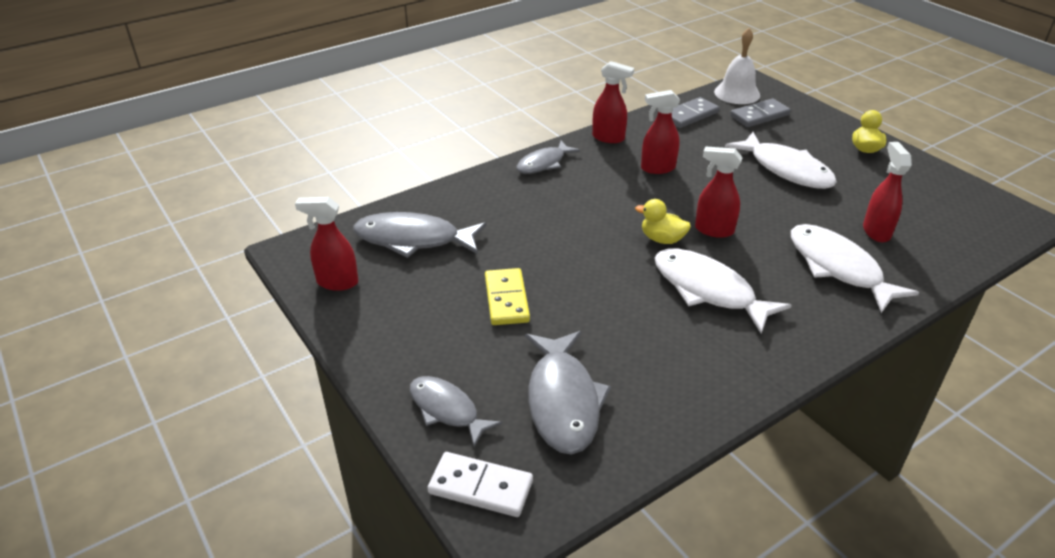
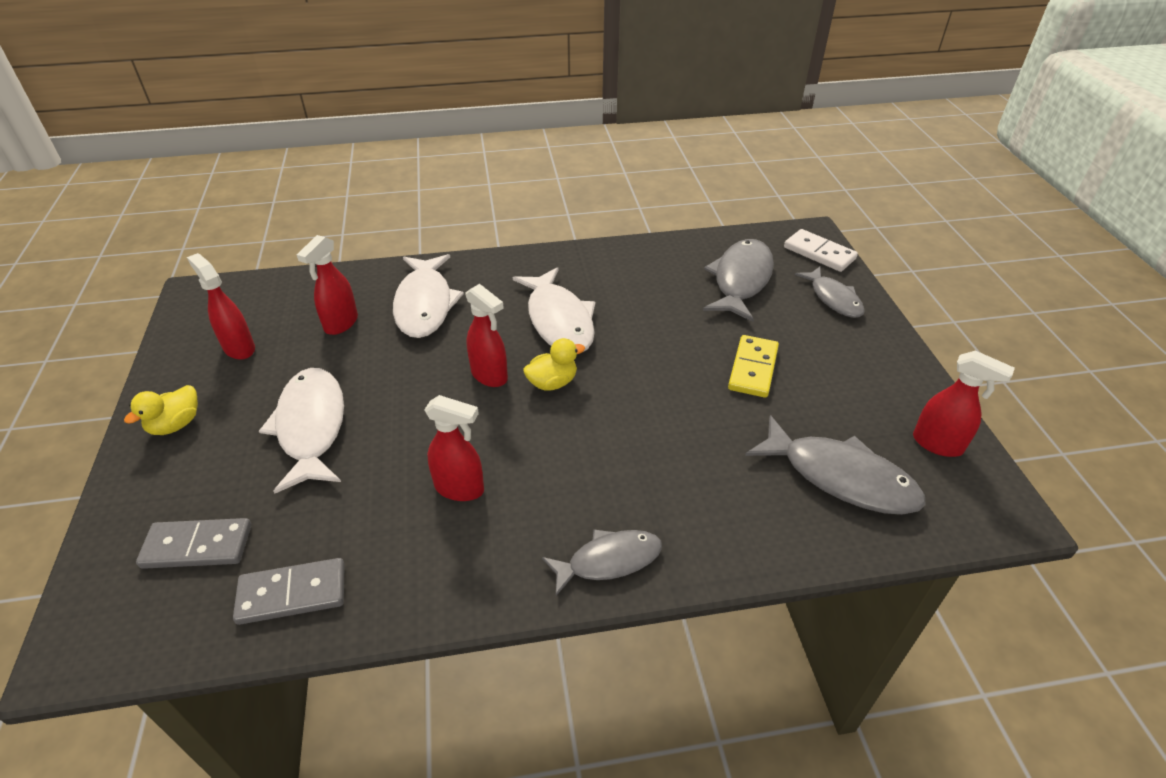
camera: 155 degrees left, 5 degrees up
(608, 138) = (469, 585): red spray bottle -> red spray bottle (239, 348)
(662, 239) = (552, 382): yellow duck -> yellow duck turned 75 degrees counterclockwise
(737, 93) = (146, 626): white bell -> none

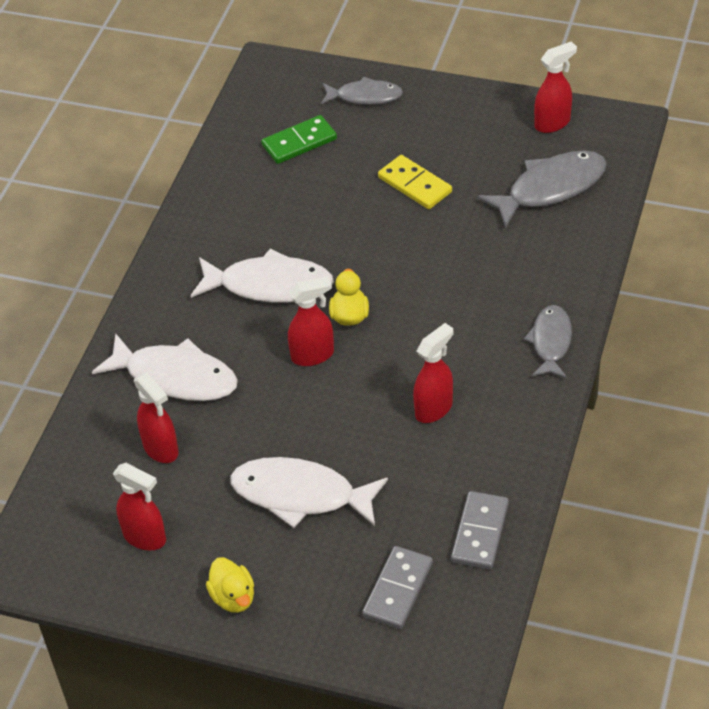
camera: 60 degrees left, 5 degrees up
(239, 348) = (145, 537): red spray bottle -> red spray bottle turned 135 degrees counterclockwise
(740, 280) = (299, 142): grey fish -> green domino
(819, 253) = (299, 74): white domino -> none

